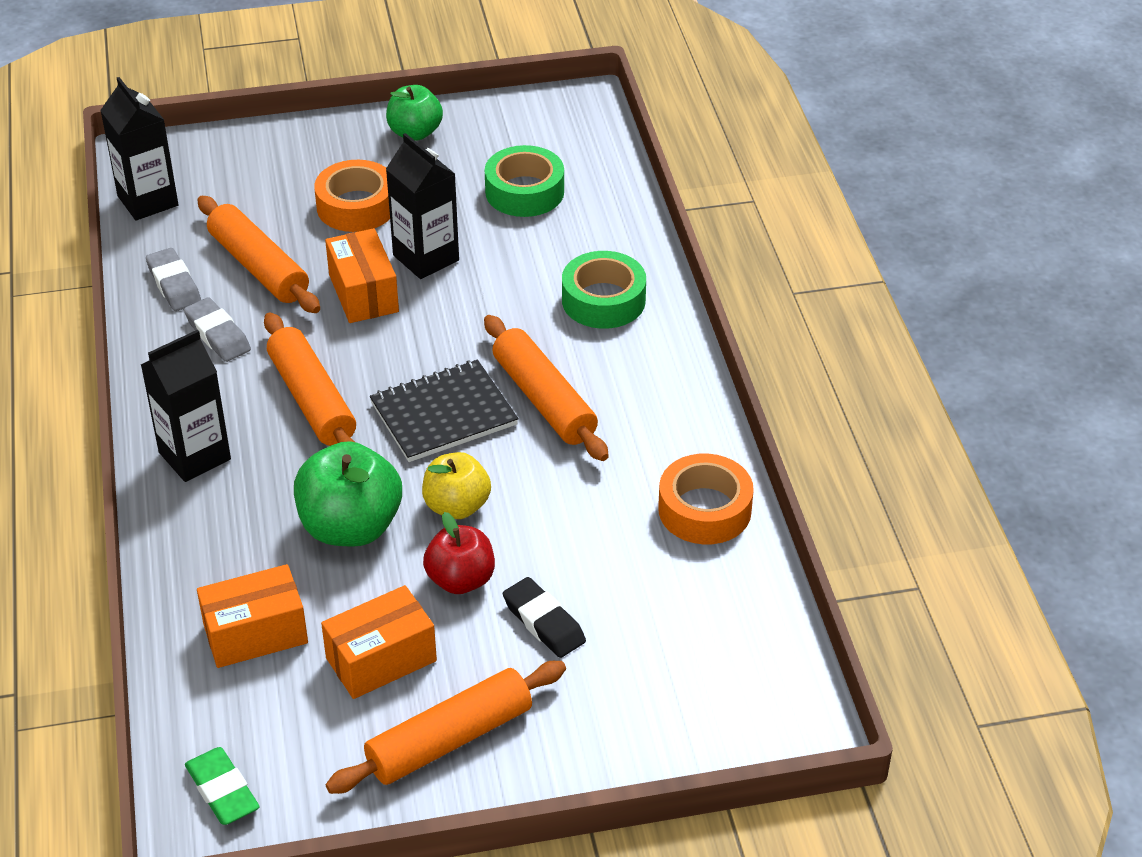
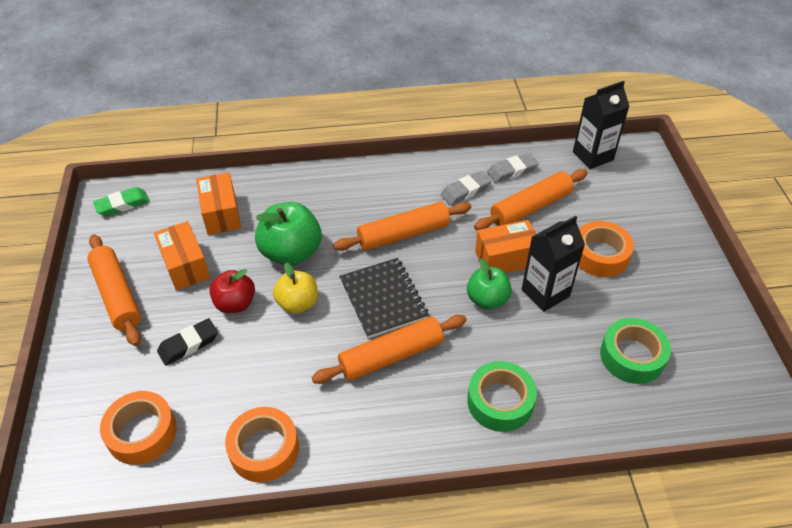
camera: 95 degrees right, 5 degrees up
(194, 456) = (362, 185): black carton -> none
(415, 132) = (695, 289): green apple -> green apple (487, 299)
(701, 644) = (142, 433): none -> orange tape

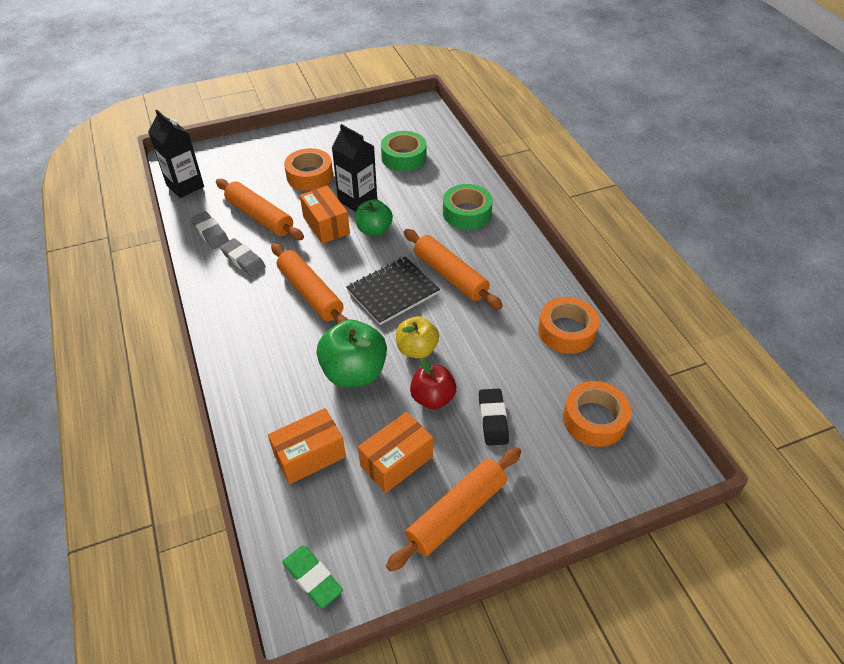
camera: 105 degrees left, 0 degrees up
(188, 344) = (493, 419): black eraser -> black eraser turned 45 degrees clockwise

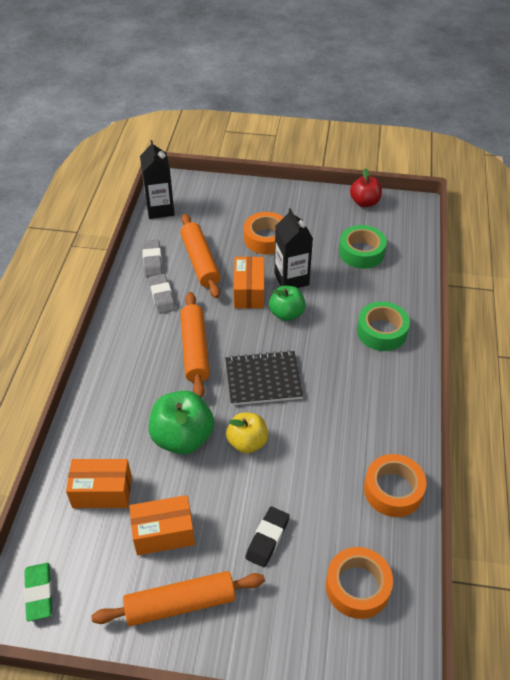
camera: 30 degrees right, 0 degrees up
(432, 398) = (230, 493): red apple -> red apple (364, 202)
(450, 276) = (323, 387): orange rolling pin -> none

